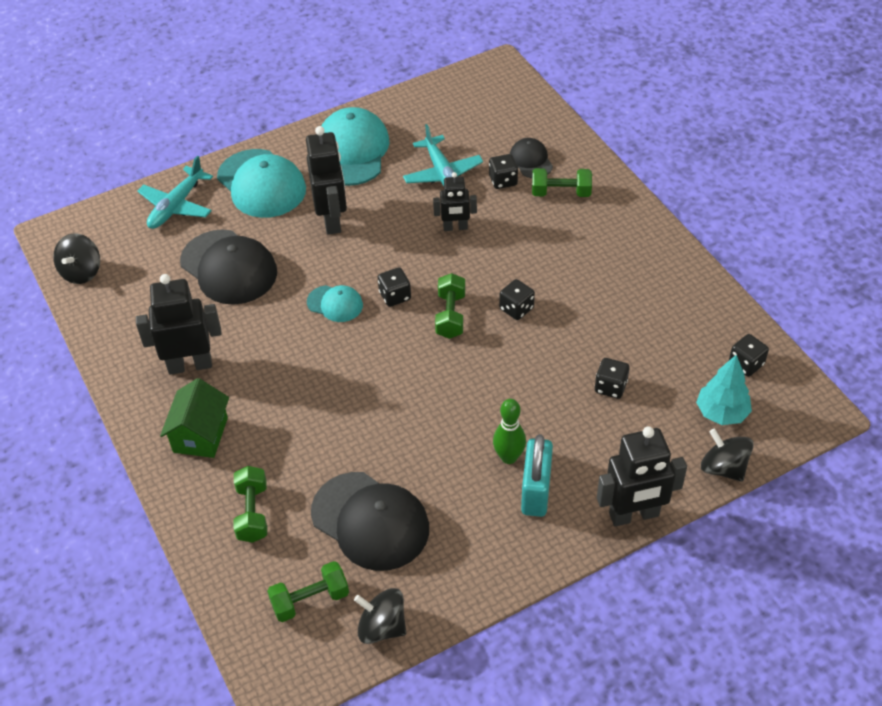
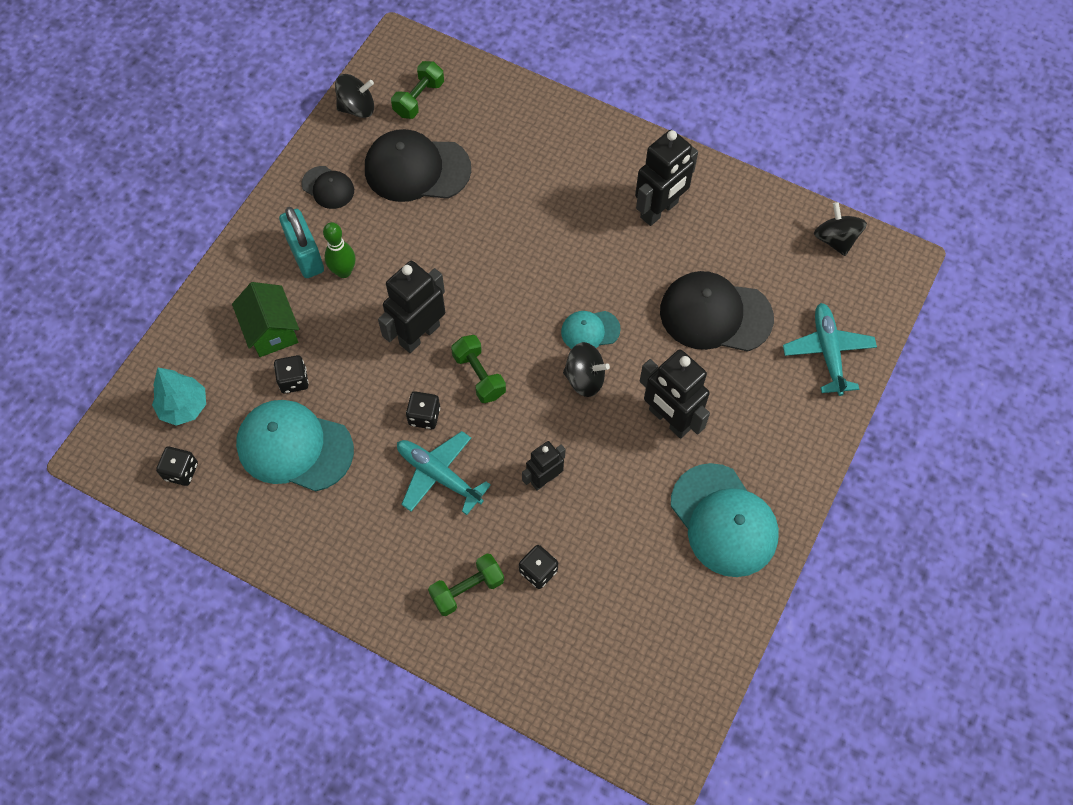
camera: 145 degrees right, 15 degrees up
(200, 435) = (597, 162): green house -> green house (271, 330)
(253, 513) = (507, 130): green dumbbell -> none
(261, 184) = (774, 423): turquoise cap -> turquoise cap (294, 447)
(395, 296) = (543, 368): black dice -> none
(442, 174) = (607, 543): turquoise plane -> turquoise plane (439, 475)
(531, 160) = (527, 619): black cap -> black cap (328, 188)
(634, 515) = (218, 277): black robot -> black robot (419, 334)
(723, 468) = (162, 355): black spinning top -> black spinning top (584, 378)

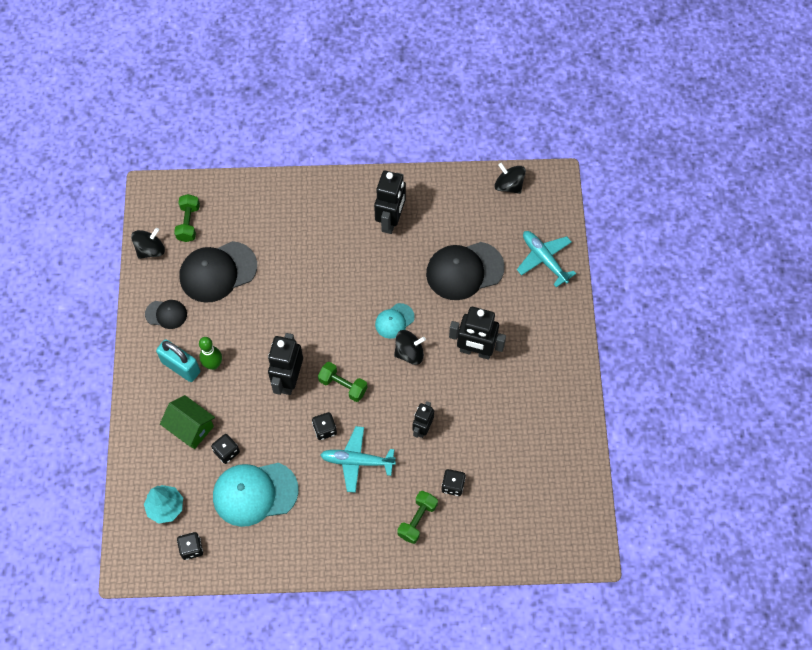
camera: 30 degrees left, 0 degrees up
(724, 520) = (543, 395): turquoise cap -> none

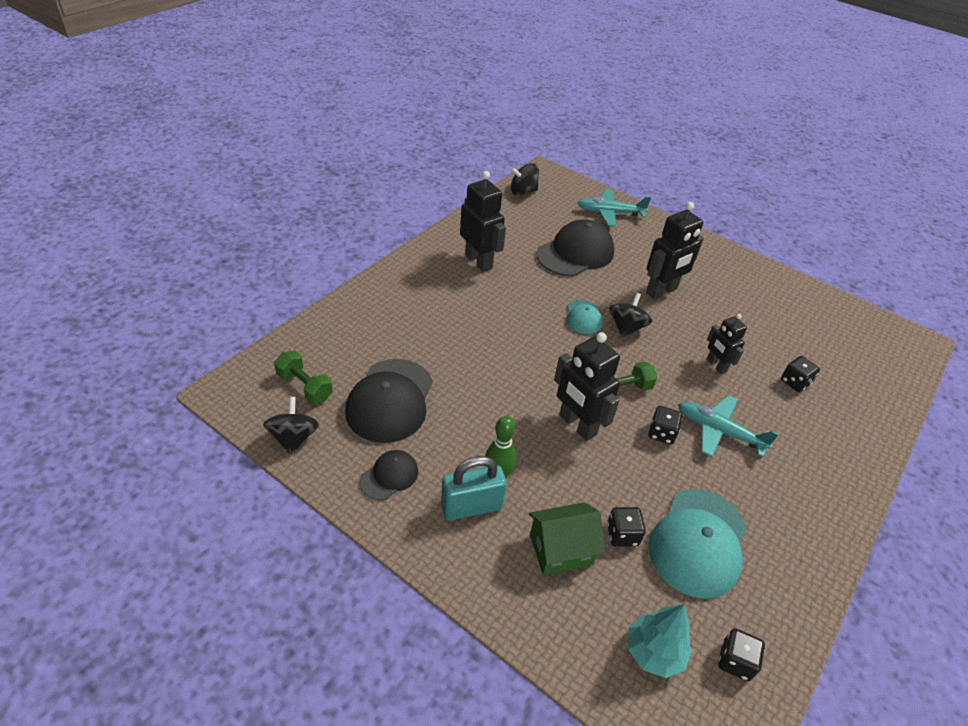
camera: 55 degrees left, 20 degrees down
(357, 461) = (719, 431): turquoise plane -> turquoise plane turned 75 degrees clockwise
(417, 520) = (819, 428): green dumbbell -> none
(464, 271) = (575, 253): black cap -> black cap turned 150 degrees counterclockwise

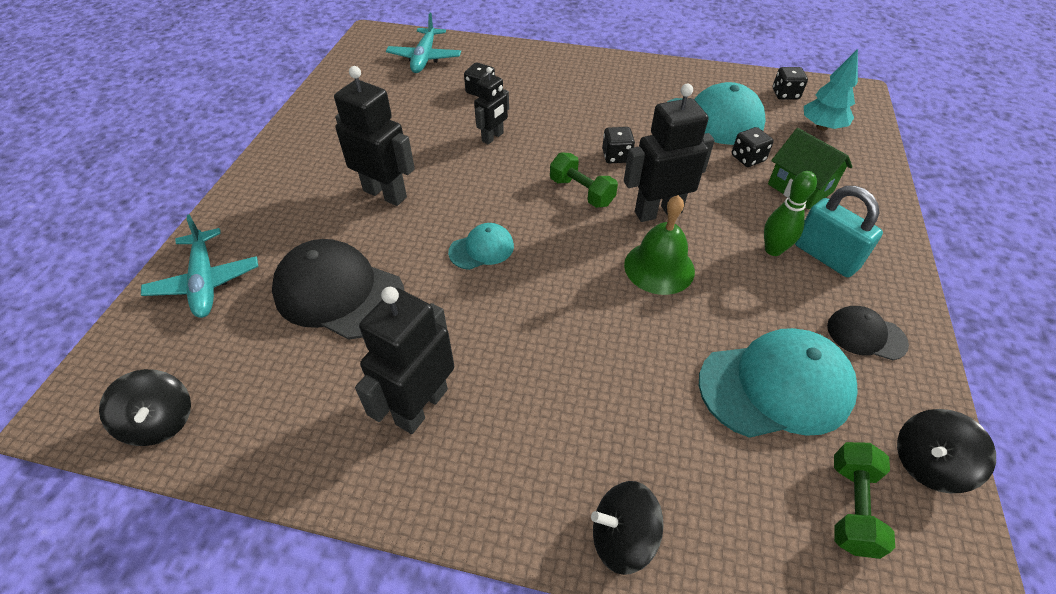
camera: 110 degrees left, 5 degrees up
(390, 400) = (776, 386): black cap -> turquoise cap
(518, 396) = (659, 267): none -> green bell
(577, 425) = (658, 212): black robot -> black robot turned 135 degrees counterclockwise
(626, 328) = (476, 209): black spinning top -> black spinning top (622, 537)
(719, 431) = (582, 125): turquoise plane -> turquoise plane (425, 58)

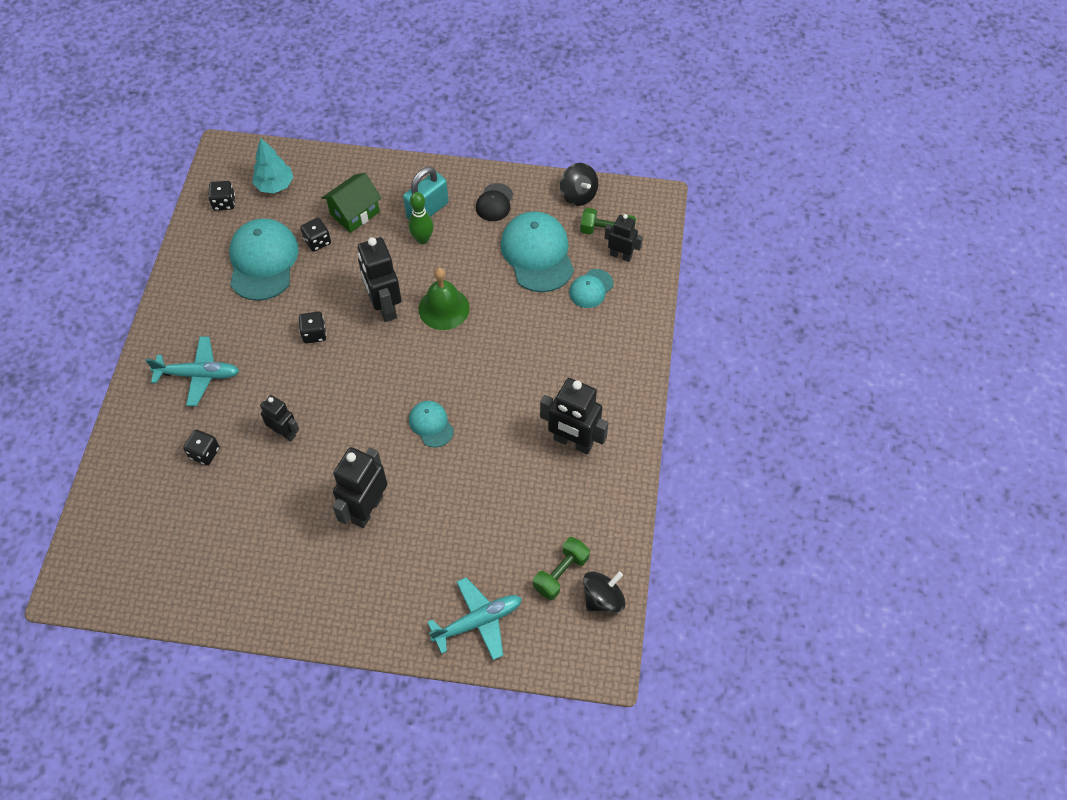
camera: 95 degrees left, 10 degrees up
(339, 293) = (482, 516): black cap -> none
(425, 58) = (132, 519): turquoise plane -> turquoise plane (198, 375)
(581, 192) = (362, 358): green dumbbell -> green dumbbell (561, 573)
(622, 537) = (638, 333): black spinning top -> none
(715, 463) = (591, 289): none -> turquoise cap
(800, 526) = (621, 255): none -> black robot

